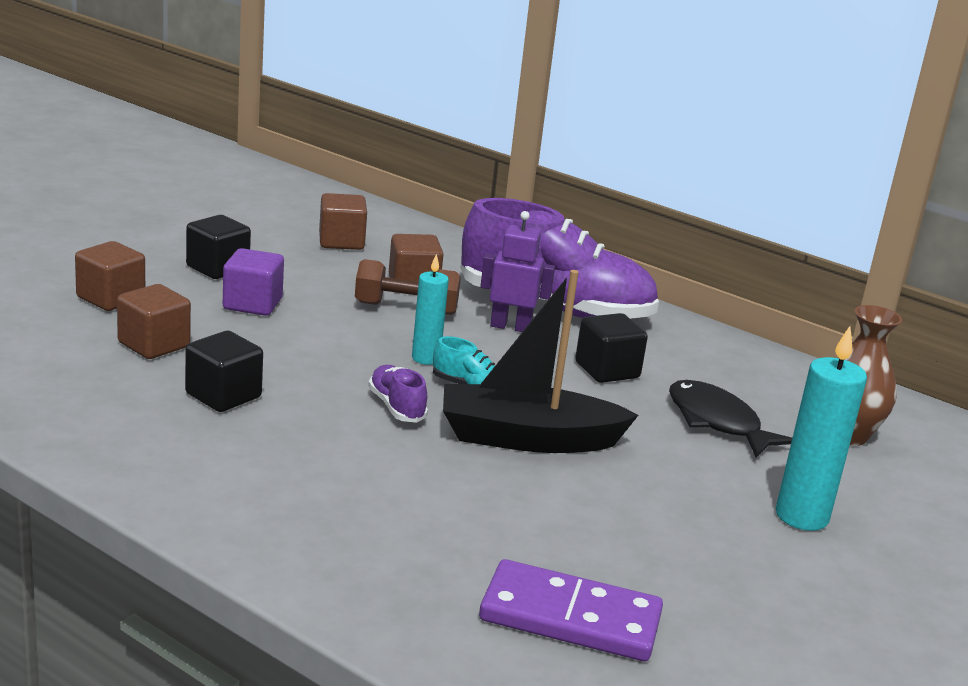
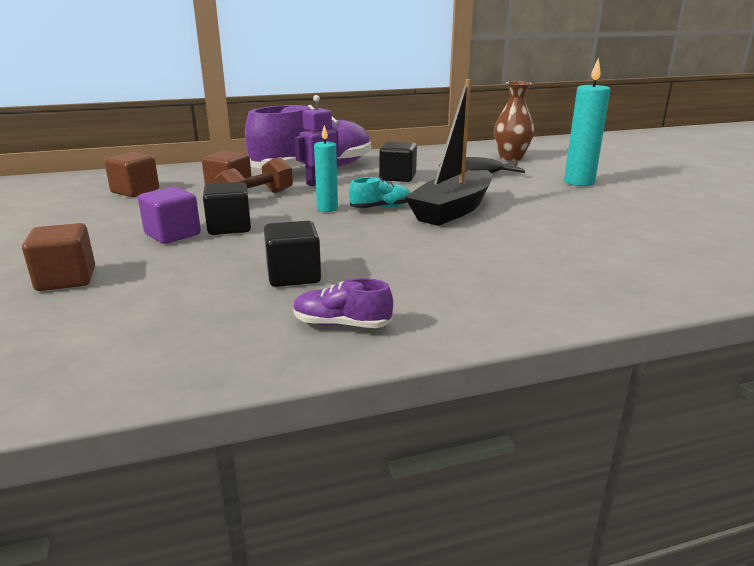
camera: 50 degrees left, 0 degrees up
(154, 345) = (175, 281): brown cube -> none
(217, 268) = (96, 232): black cube -> black cube (229, 227)
(396, 407) = (378, 230): purple shoe -> purple shoe (341, 324)
(570, 618) = (656, 249): purple domino -> none

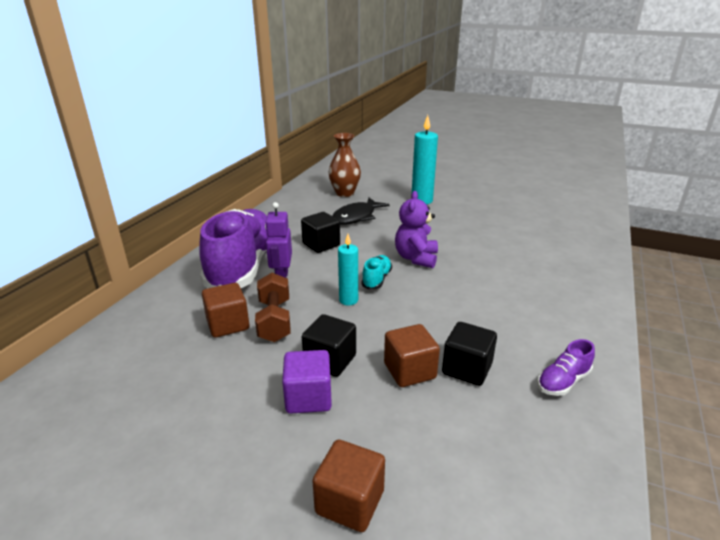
camera: 50 degrees left, 5 degrees up
(135, 191) = (141, 380): brown cube -> brown cube (409, 371)
(452, 210) = (416, 258): black boat -> purple teddy bear

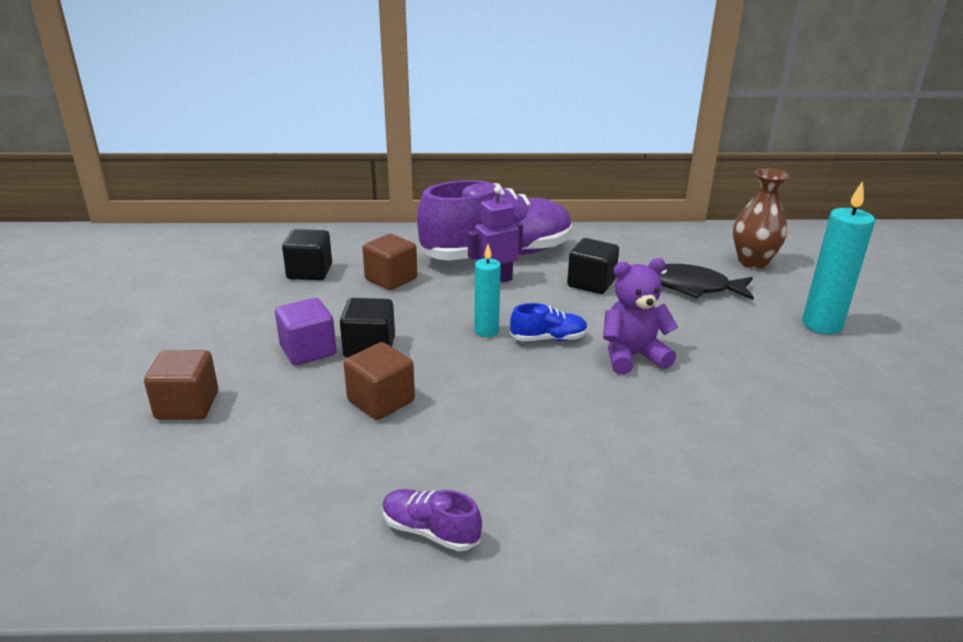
camera: 65 degrees right, 0 degrees up
(274, 320) = (415, 299): brown dumbbell -> none
(376, 279) = (548, 339): turquoise shoe -> blue shoe
(467, 369) = (409, 442): black cube -> black cube (309, 272)

